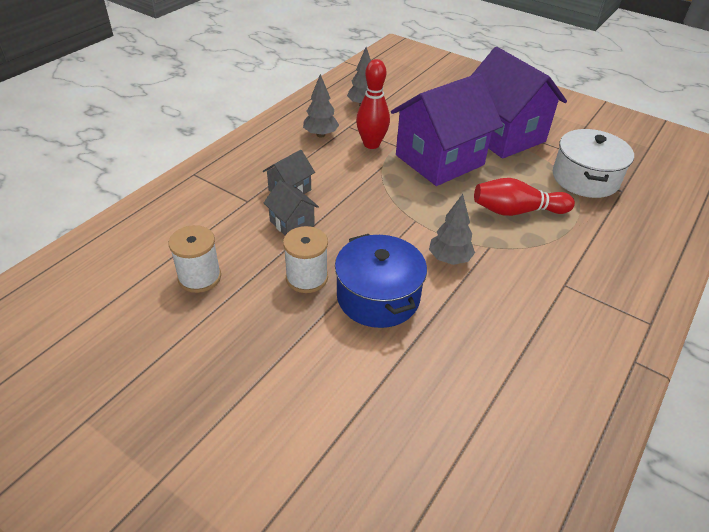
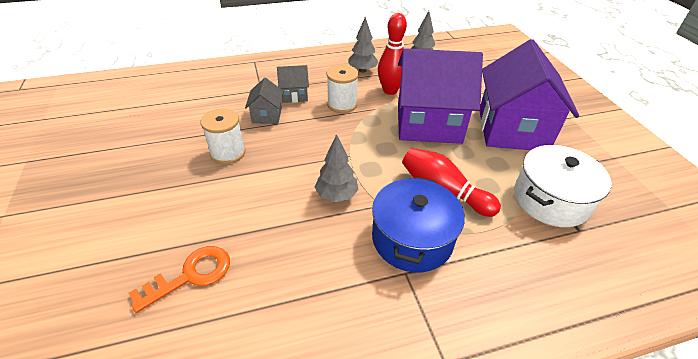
camera: 40 degrees right, 0 degrees up
(199, 277) = (175, 119): white spool -> white spool (342, 104)
(378, 297) = (252, 191): blue pot -> blue pot (412, 239)
(428, 391) = (191, 275): none -> orange key

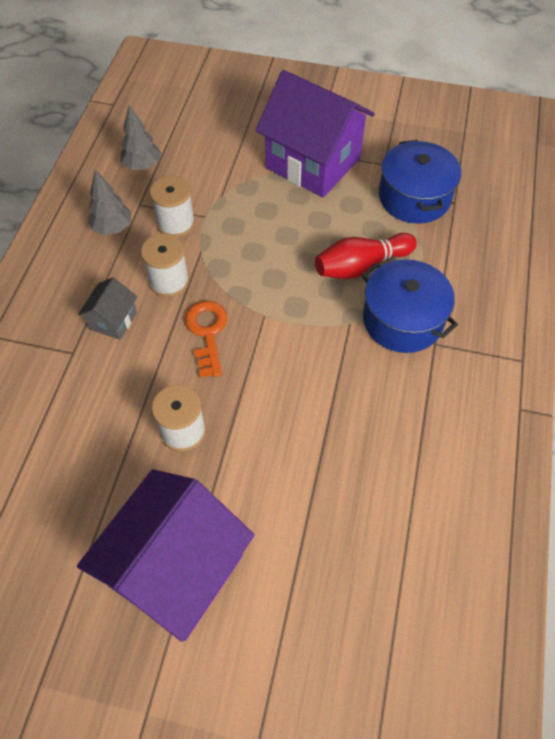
camera: 60 degrees left, 15 degrees up
(191, 275) = (352, 516): orange key -> orange key (207, 333)
(267, 115) = (136, 366): grey house -> none
(336, 195) = (316, 353): grey tree -> none
(390, 90) = (176, 223): red bowling pin -> white spool
(428, 123) = (258, 222): purple house -> purple house (176, 570)
(551, 200) = (414, 197): white pot -> blue pot

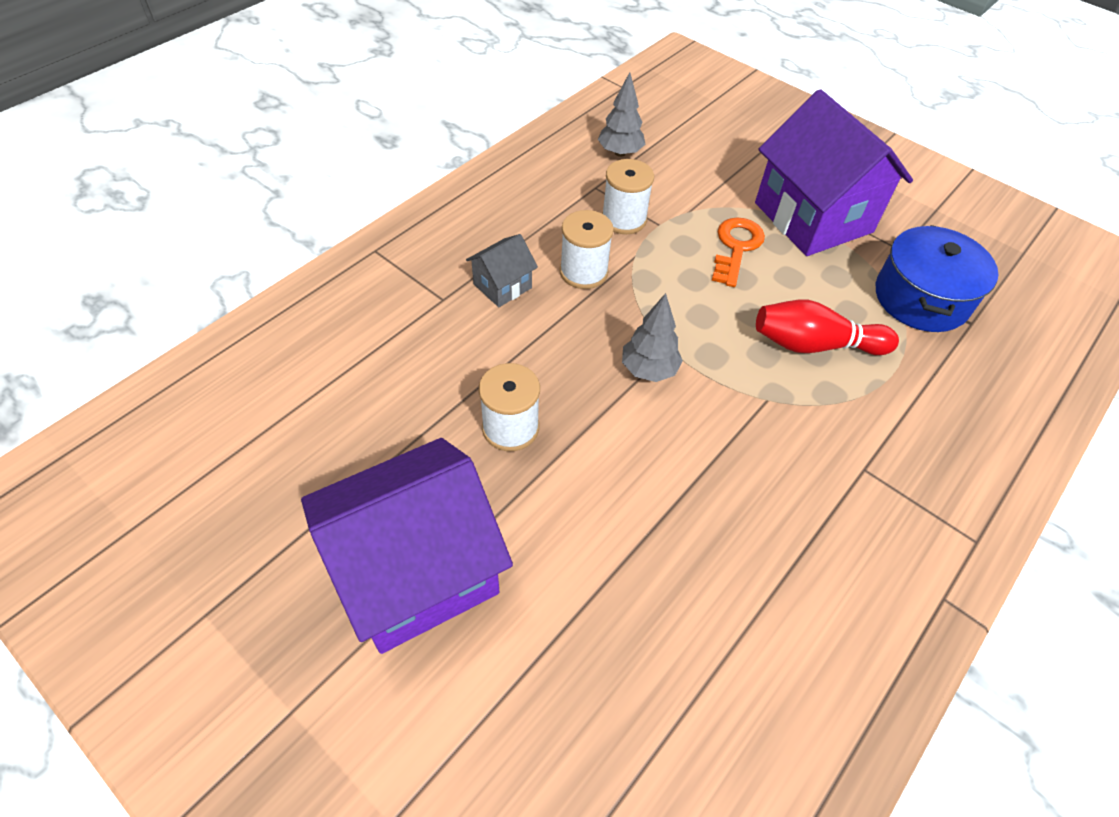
camera: 25 degrees right, 5 degrees down
(113, 228) = (555, 199): grey tree -> grey tree (649, 370)
(207, 333) = (595, 340): orange key -> orange key (736, 247)
(402, 320) = (836, 424): blue pot -> none

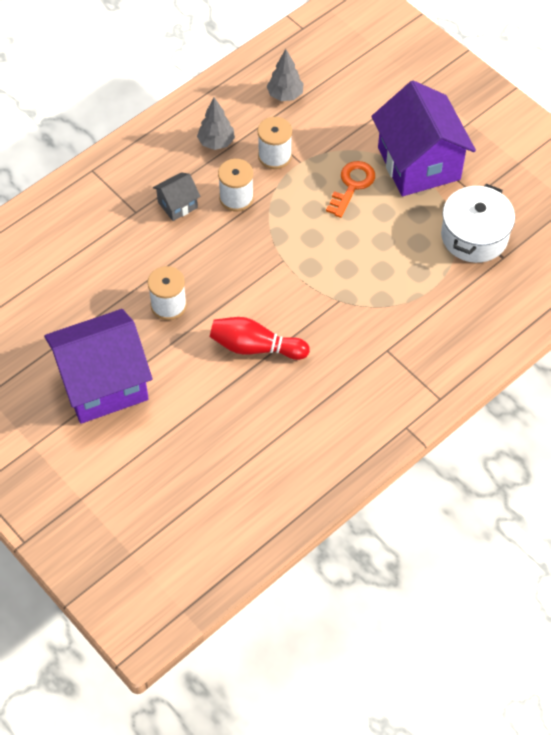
camera: 10 degrees right, 5 degrees up
(649, 370) = (265, 274): grey tree -> grey tree (216, 142)
(814, 345) = (384, 265): red bowling pin -> red bowling pin (255, 347)
(921, 298) = (474, 236): blue pot -> white pot

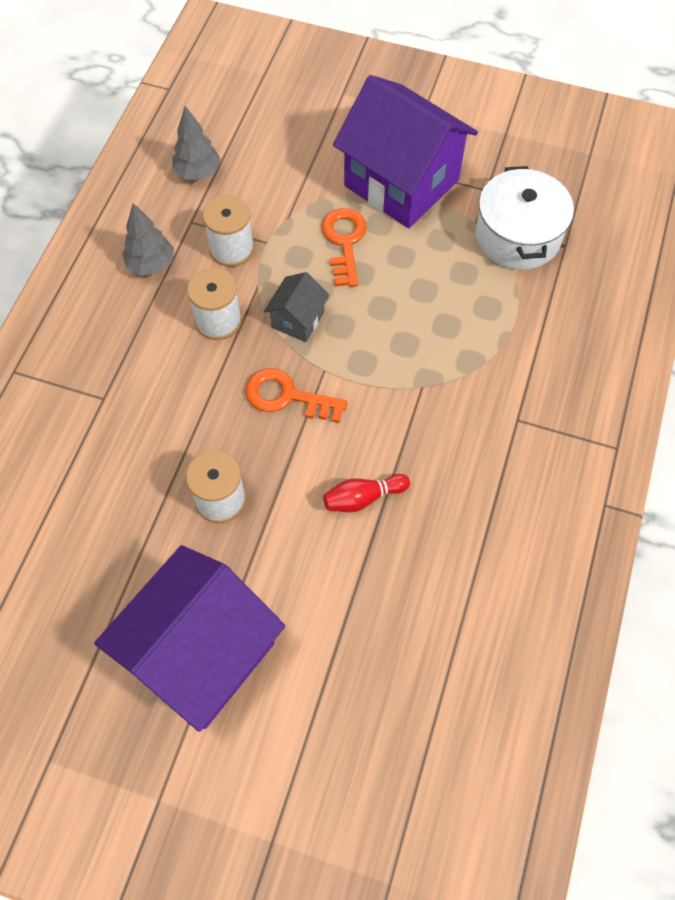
camera: 30 degrees left, 5 degrees up
(177, 205) = (151, 364): grey house -> grey house (298, 320)
(248, 265) = (287, 396): none -> orange key
(255, 347) = (363, 498): red bowling pin -> red bowling pin, size x0.64

